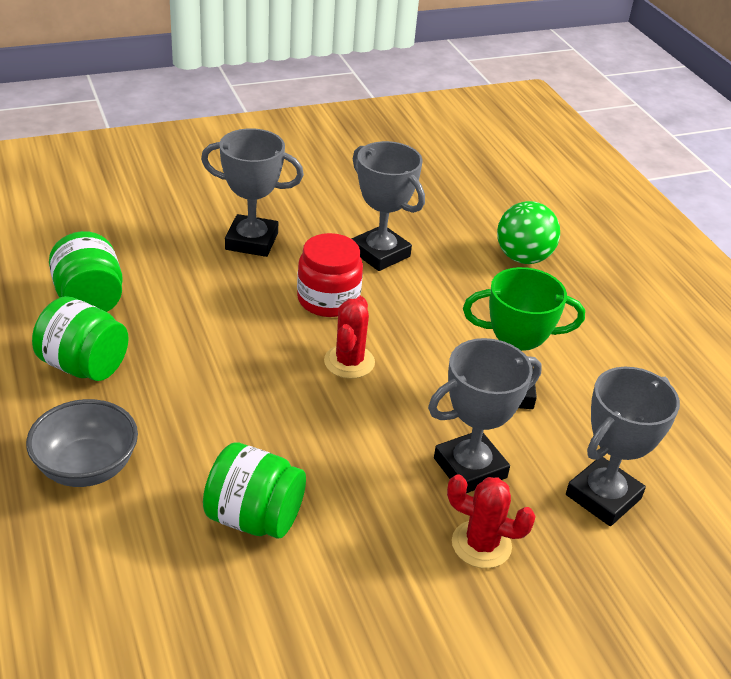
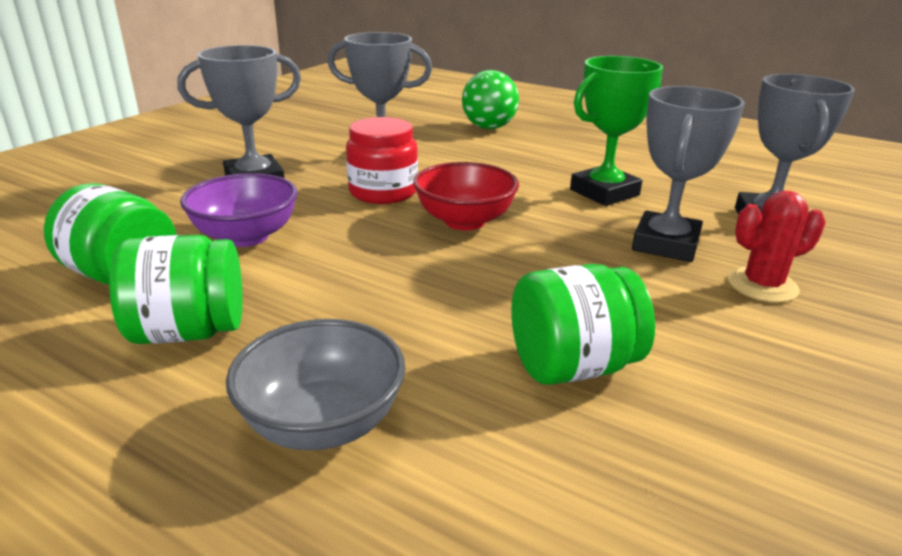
camera: 35 degrees left, 10 degrees down
(188, 300) = (246, 236): none -> purple bowl
(349, 362) = (464, 221): red cactus -> red bowl

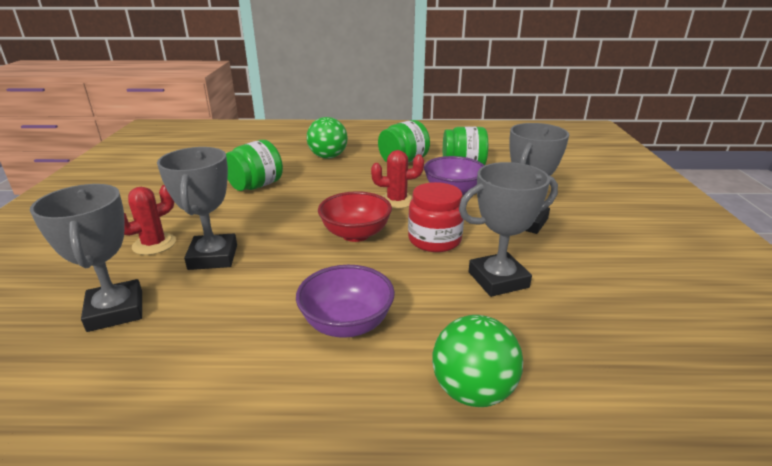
camera: 150 degrees right, 0 degrees up
(323, 423) = (328, 157): grey bowl -> green ball
(350, 247) = (397, 201): none -> red cactus
(542, 164) = (347, 324): none -> purple bowl
(604, 192) = (268, 299): green trophy -> none

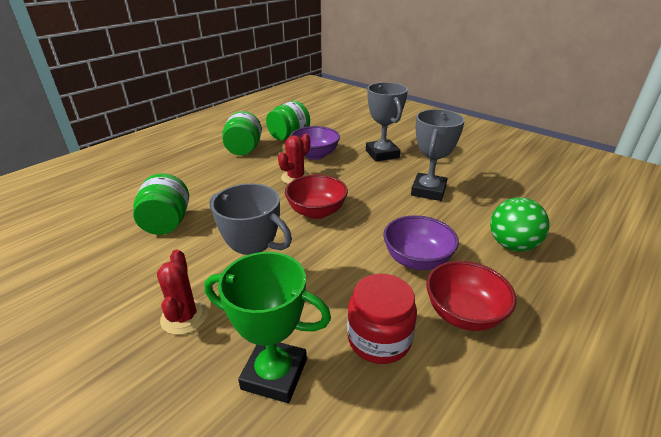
camera: 50 degrees left, 5 degrees up
(116, 311) = (274, 374): grey trophy -> green trophy
(283, 394) = (463, 314): none -> red bowl
(328, 157) = (178, 172): green ball -> none
(434, 240) = (363, 188): red jar -> red jar (379, 339)

